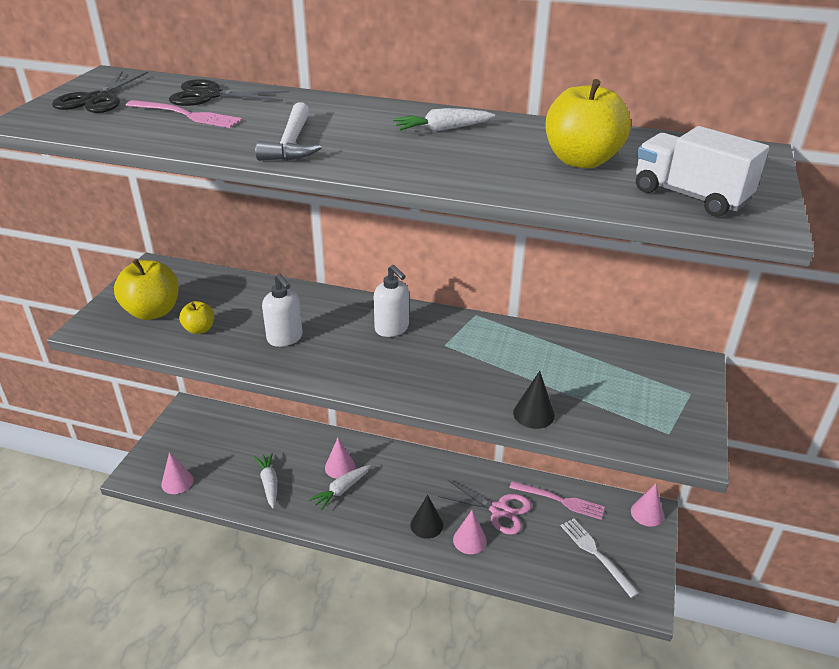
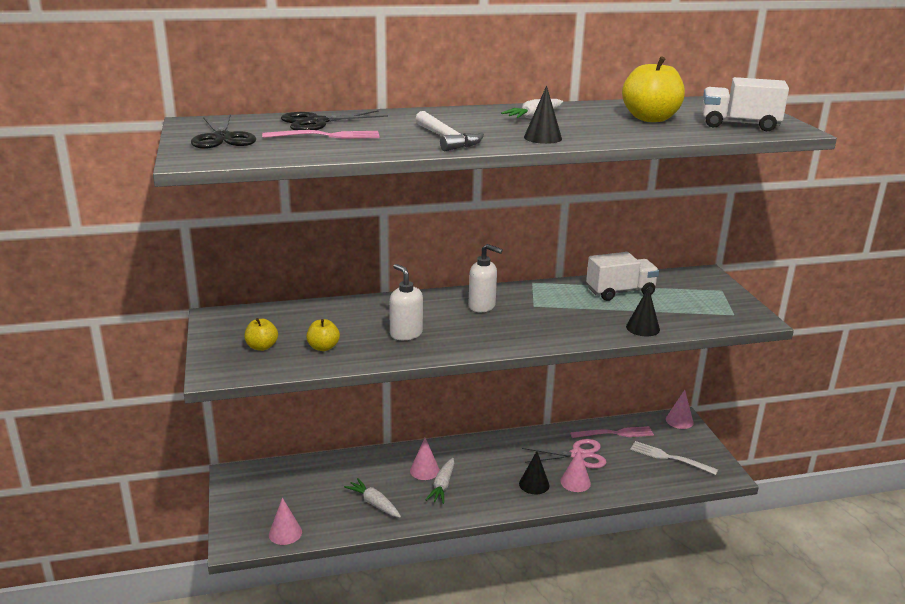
camera: 30 degrees left, 10 degrees down
(153, 311) = (262, 347): yellow apple -> yellow apple, size x0.54
(285, 338) = (406, 334): white soap dispenser -> white soap dispenser turned 150 degrees counterclockwise
(397, 163) = (542, 138): none -> black cone
(560, 357) = (620, 292): none -> white truck

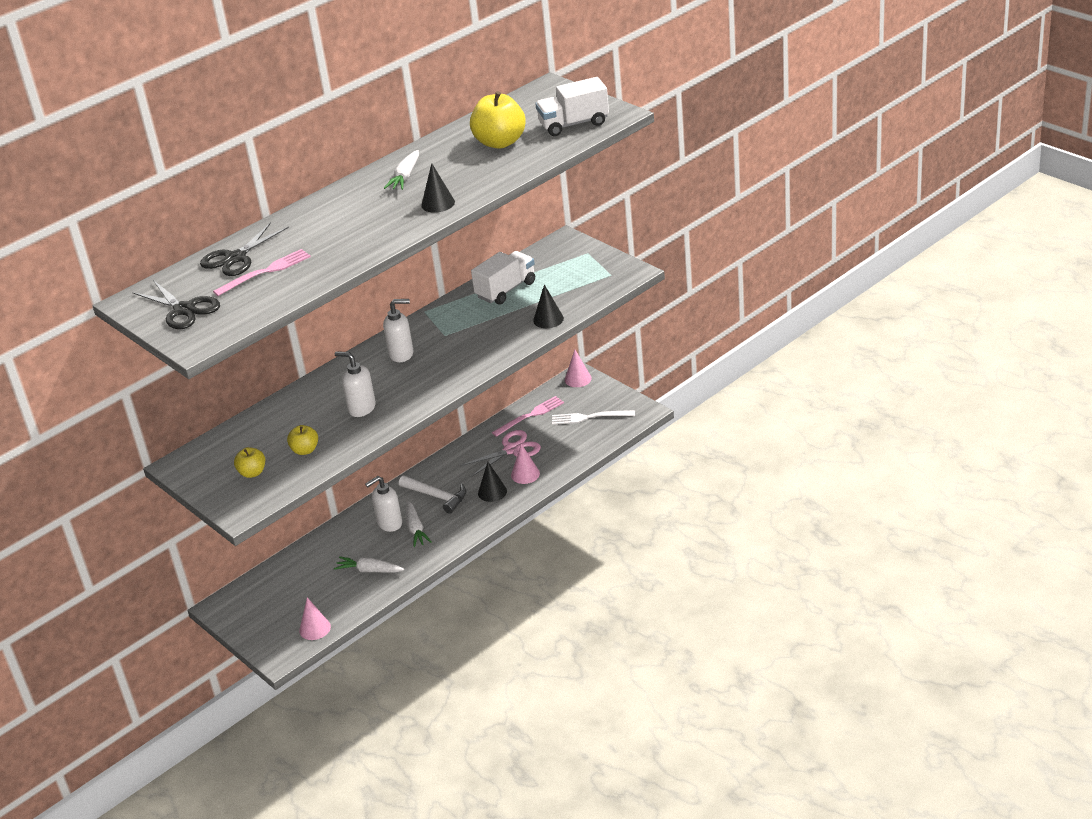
camera: 25 degrees left, 10 degrees up
(424, 470) = (389, 523): pink cone -> white soap dispenser
(447, 139) = (366, 236): white hammer -> white hammer (437, 496)

